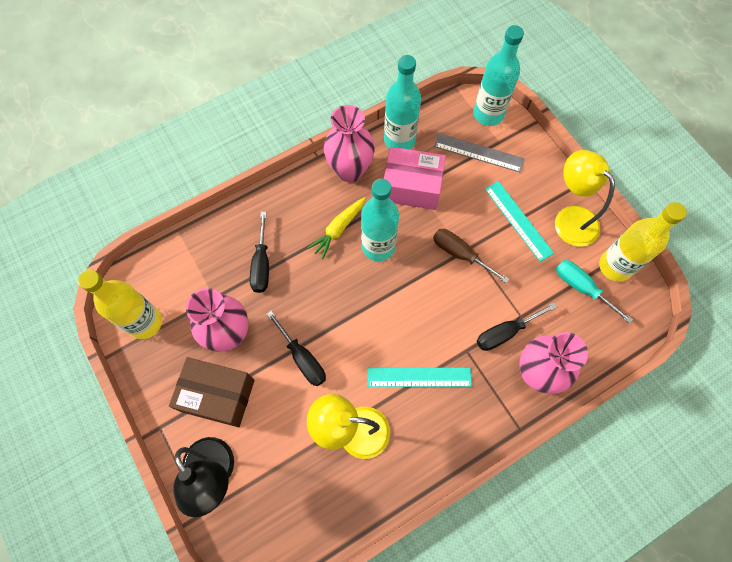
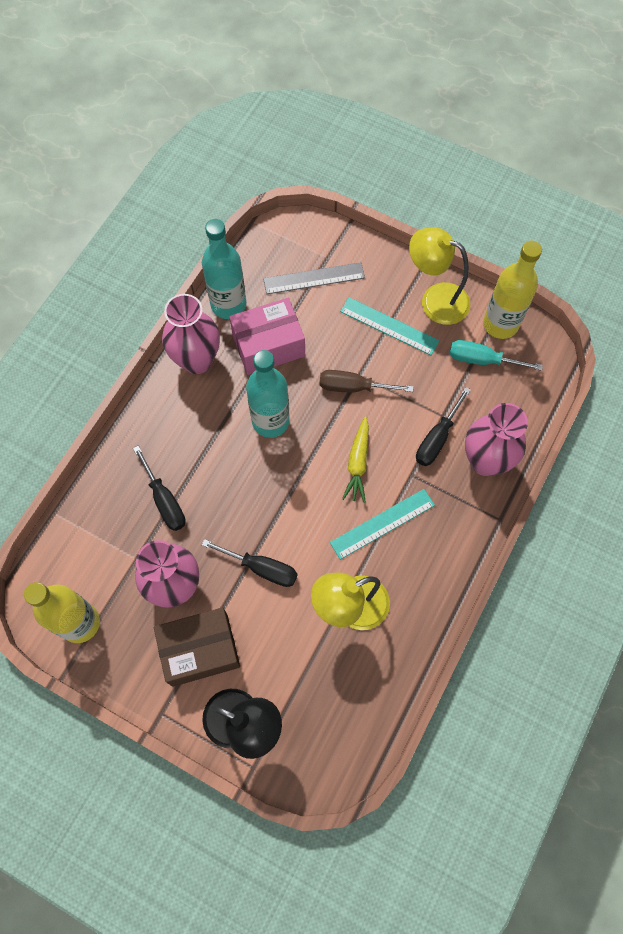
camera: 30 degrees left, 0 degrees up
(338, 229) = (221, 425): yellow carrot -> yellow carrot (358, 463)
(488, 114) = (301, 235): turquoise bottle -> none

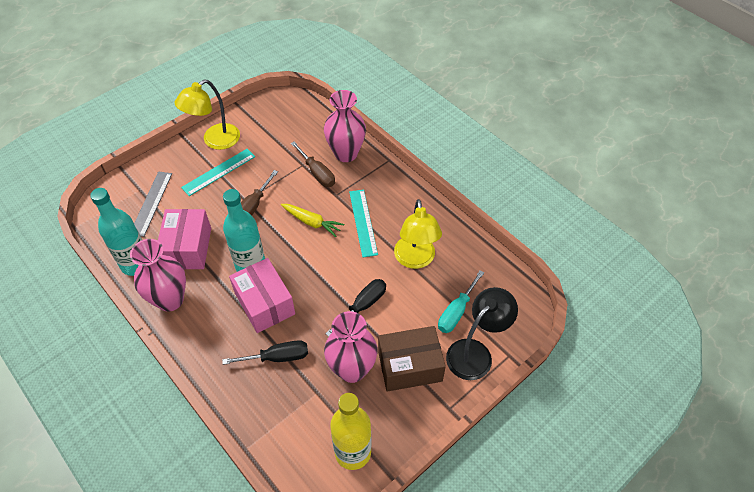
camera: 70 degrees left, 15 degrees down
(200, 650) = (410, 366): brown box -> brown box turned 75 degrees clockwise
(226, 458) = (264, 303): none -> pink box
(437, 438) = (317, 173): black screwdriver -> brown screwdriver
(482, 360) = (274, 132): turquoise screwdriver -> turquoise screwdriver (456, 312)
(500, 324) = (255, 114): yellow bottle -> none

